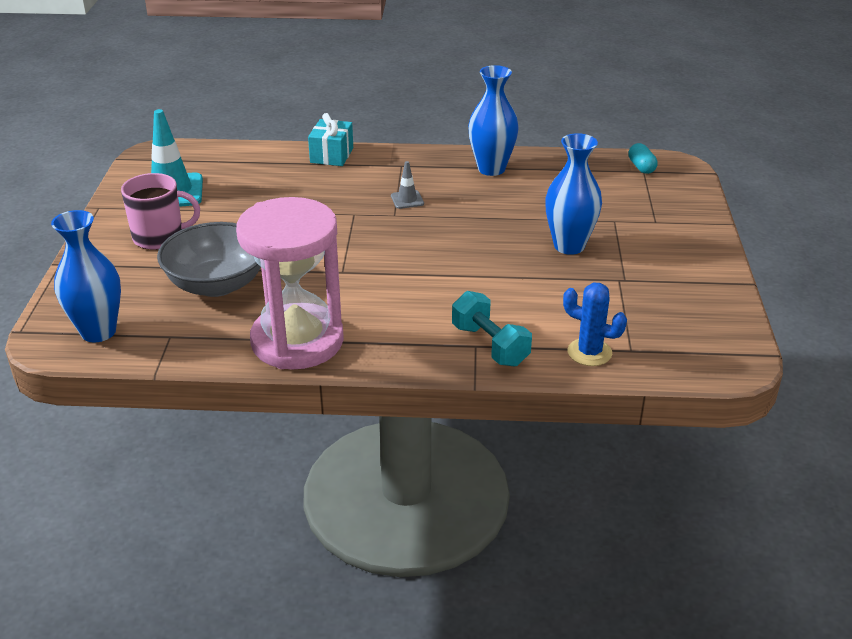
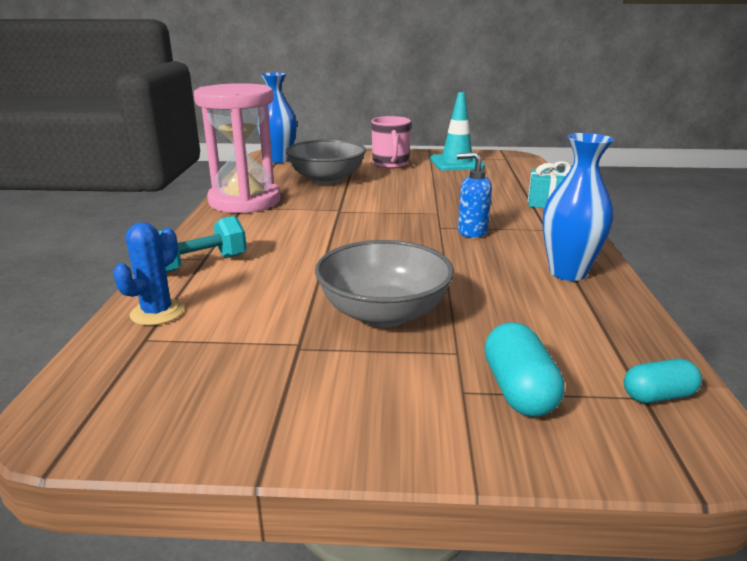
camera: 90 degrees right, 10 degrees down
(407, 200) = (472, 232): grey traffic cone -> blue soap dispenser
(569, 246) = (383, 313): blue vase -> grey bowl
(649, 205) = (518, 390): none -> turquoise capsule

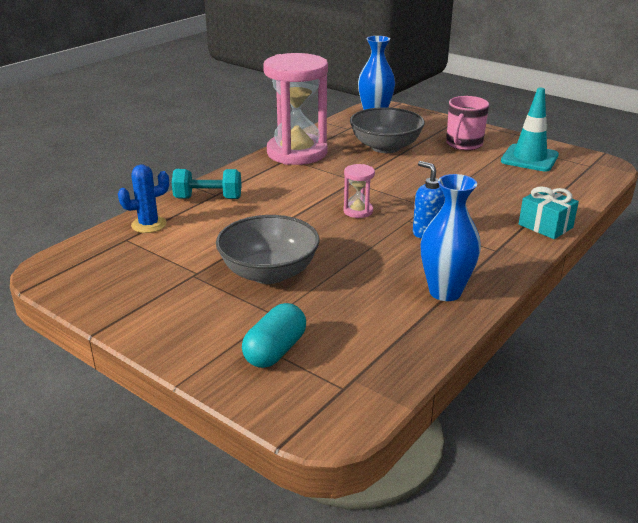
camera: 35 degrees right, 5 degrees up
(383, 232) = (358, 211): none -> pink hourglass
(658, 396) = (353, 392): turquoise capsule -> none

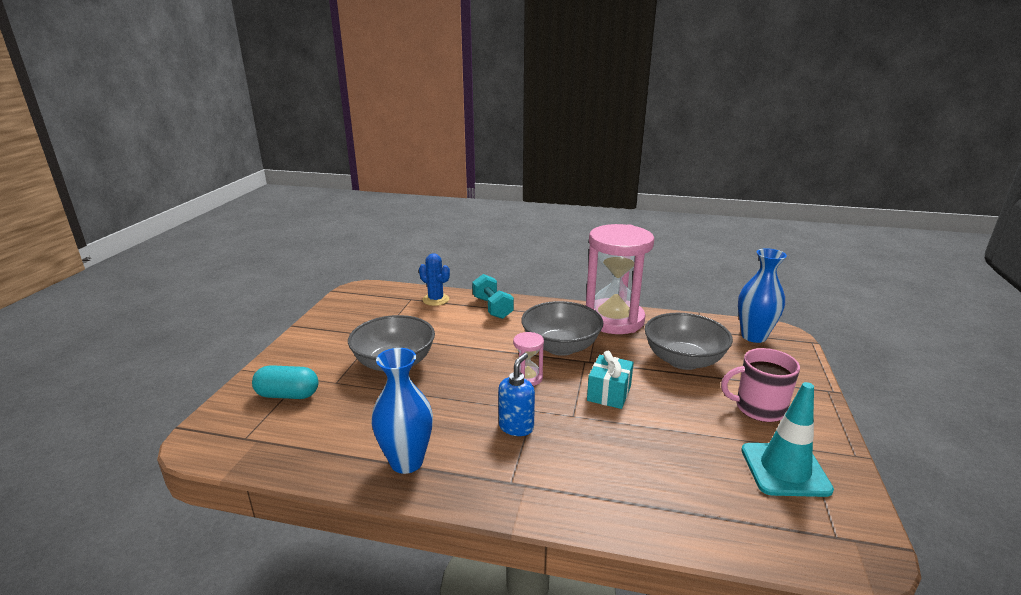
camera: 65 degrees right, 5 degrees down
(320, 185) = (561, 347): none -> grey bowl
(545, 226) = (599, 514): turquoise gift -> turquoise gift (609, 393)

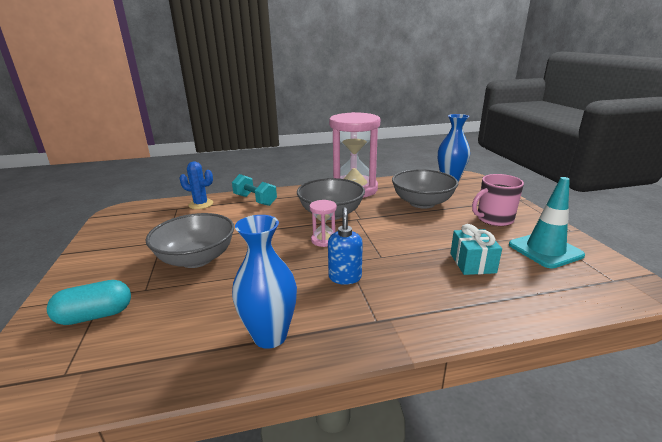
camera: 25 degrees left, 0 degrees up
(609, 393) = (393, 235): turquoise gift -> turquoise gift (472, 263)

